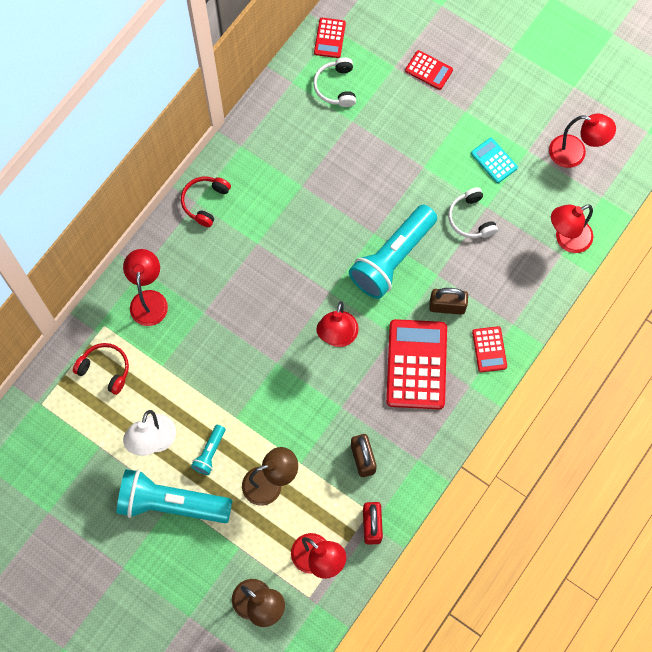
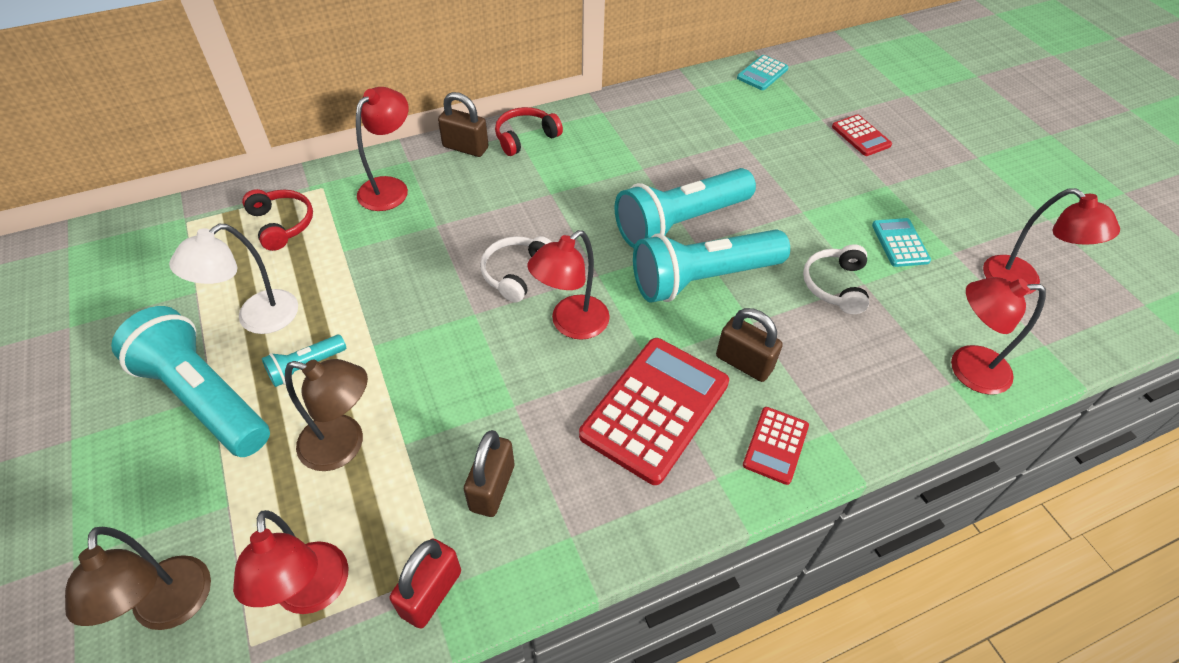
camera: 30 degrees right, 20 degrees down
(171, 235) = (465, 147): none -> brown padlock
(330, 38) = (762, 73): red calculator -> turquoise calculator
(336, 87) = (742, 109): white headphones -> white headphones (516, 273)
(353, 221) = (680, 223): none -> turquoise flashlight

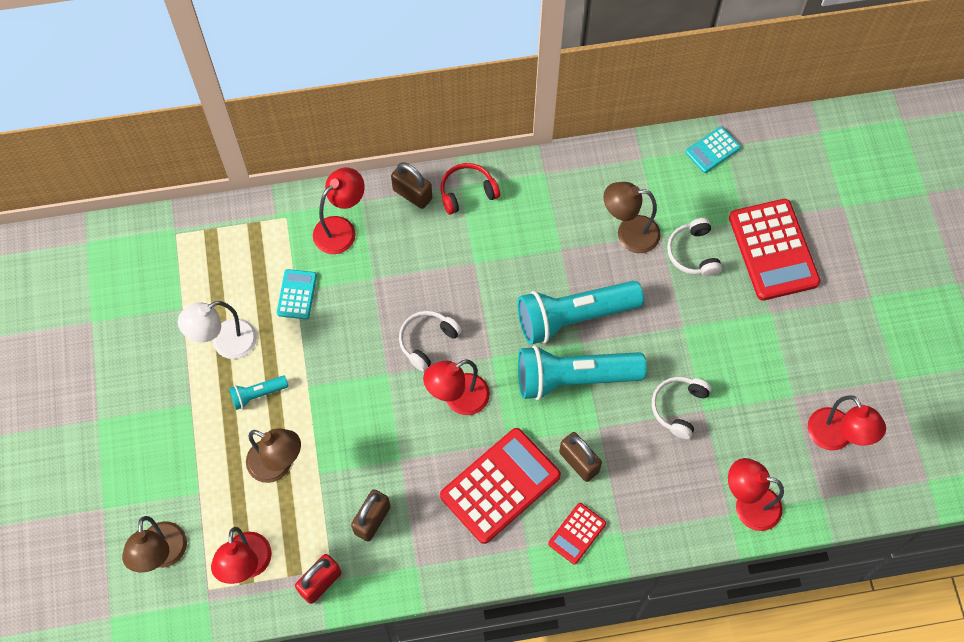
camera: 15 degrees right, 15 degrees up
(204, 397) = (186, 405): turquoise flashlight -> none
(282, 224) = (250, 252): red headphones -> none
(709, 145) = (629, 234): none -> brown lamp
(782, 150) = (693, 253): none -> white headphones
(861, 136) = (773, 250): red calculator -> red calculator, size x1.99
(900, 243) = (752, 377): turquoise calculator -> turquoise calculator (297, 294)

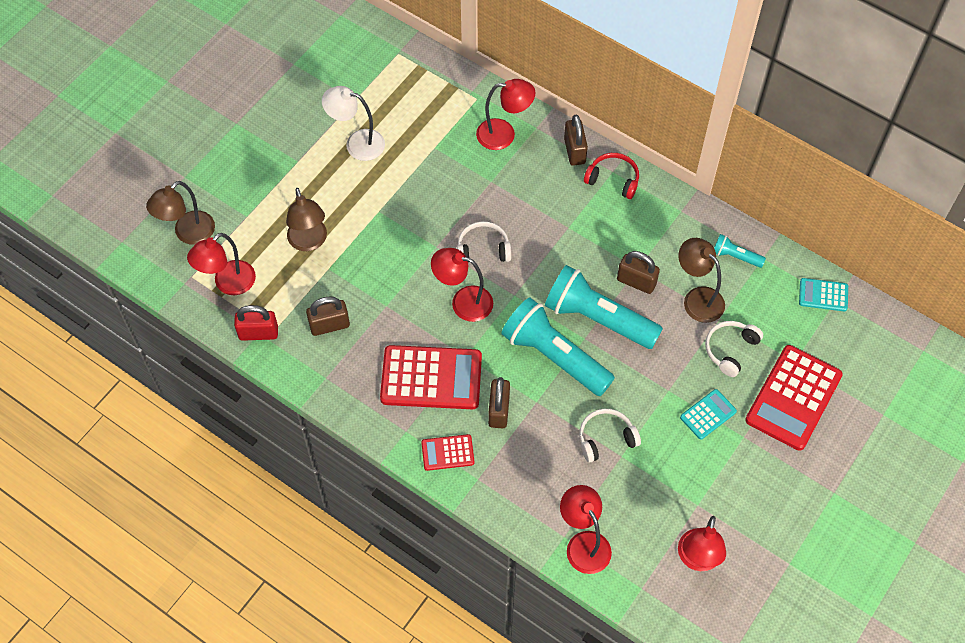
camera: 45 degrees right, 5 degrees down
(257, 394) = (343, 189): turquoise flashlight -> turquoise flashlight (735, 256)
(297, 294) = (432, 151): turquoise calculator -> turquoise calculator (708, 414)
(571, 261) = (636, 281): none -> brown padlock

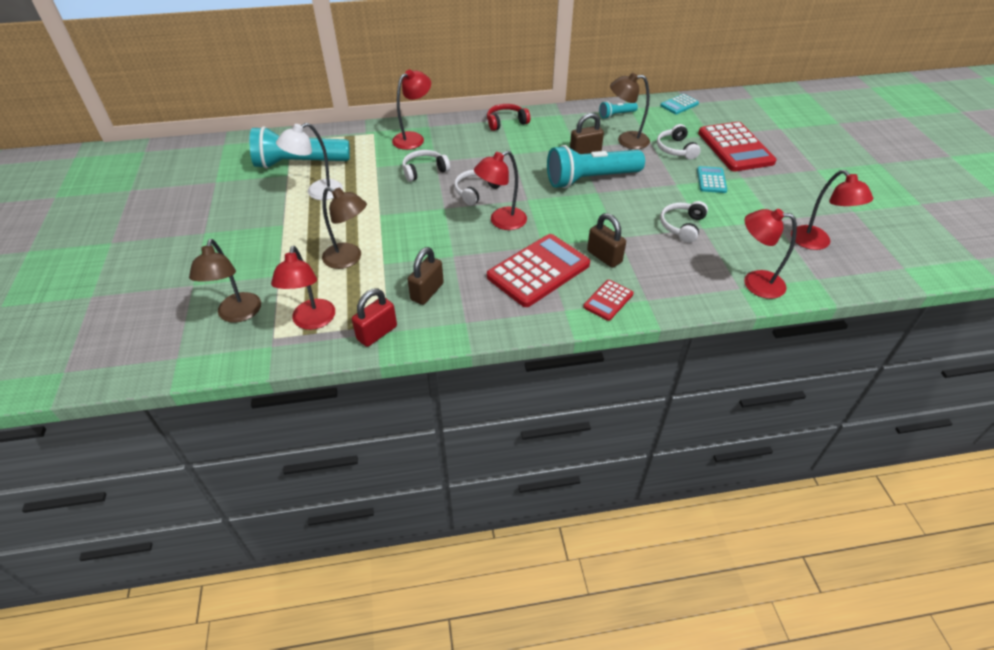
camera: 45 degrees left, 15 degrees down
(468, 186) = (424, 170): none -> white headphones
(554, 356) = (594, 210): turquoise flashlight -> turquoise flashlight (299, 163)
(574, 151) = (466, 123): brown padlock -> none

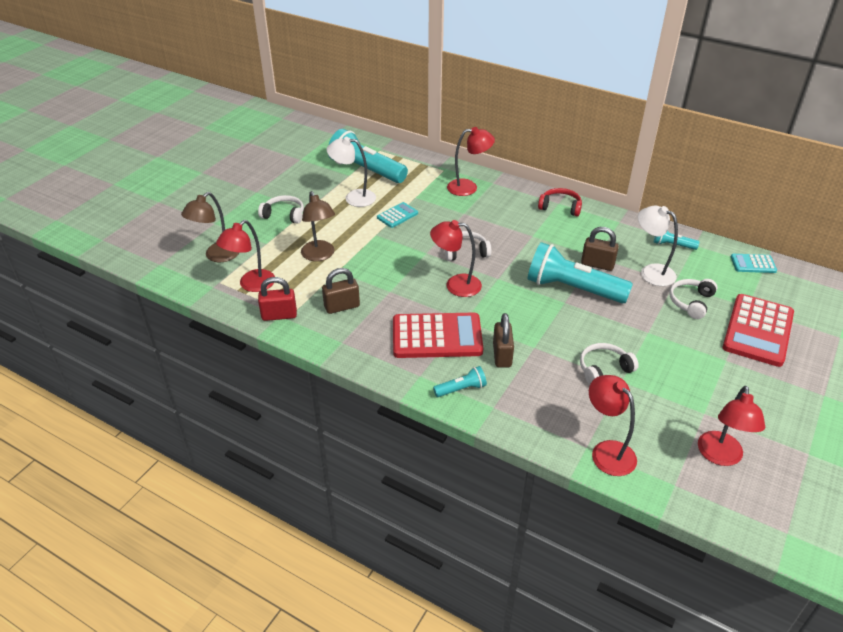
camera: 40 degrees right, 5 degrees down
(424, 170) = (446, 217): white headphones -> white headphones (284, 215)
(608, 300) = (461, 389): red calculator -> turquoise flashlight
(626, 140) = (651, 272): brown lamp -> white lamp
(711, 180) = (688, 346): turquoise calculator -> turquoise calculator (397, 215)

